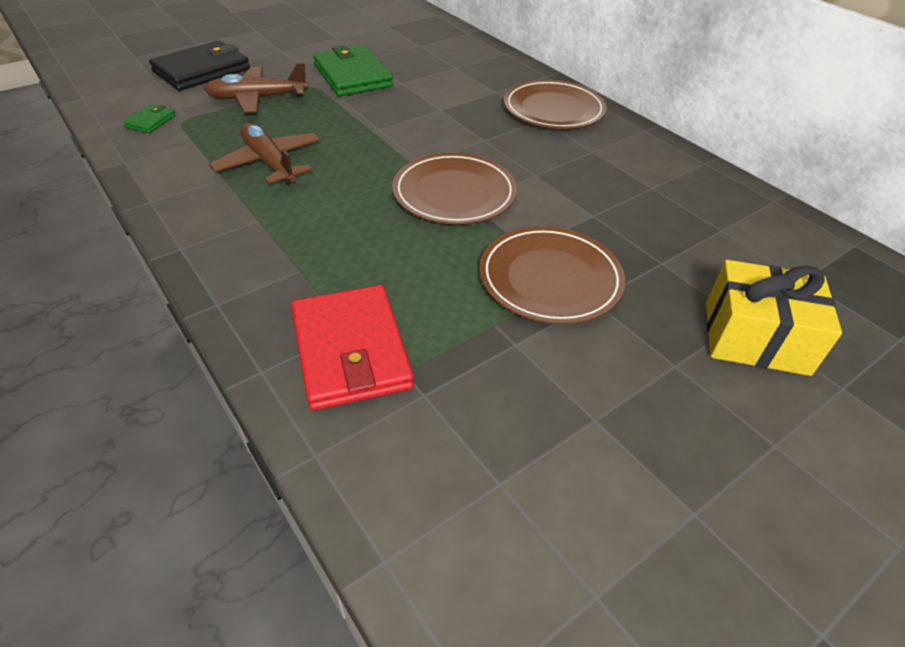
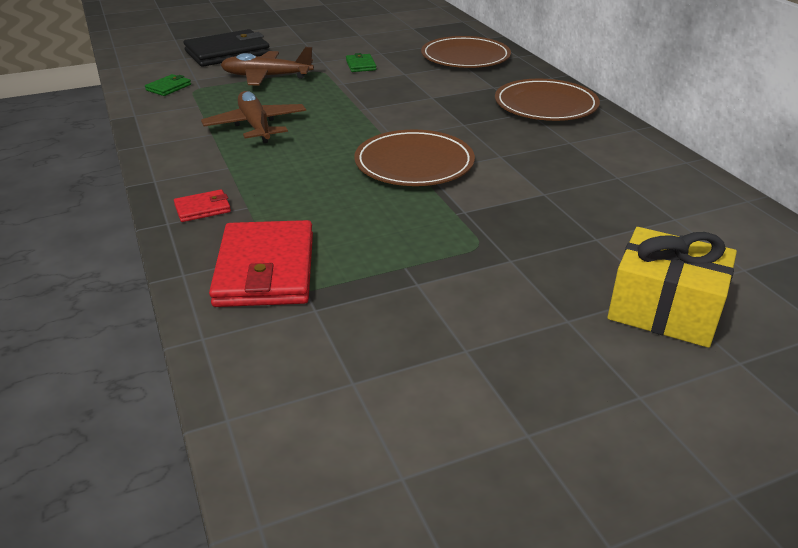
camera: 15 degrees right, 10 degrees down
(250, 279) = (203, 208): none -> red wallet
(352, 76) = (360, 65): green wallet -> green wallet, size x0.46
(550, 278) = (475, 238): brown plate -> brown plate (465, 57)

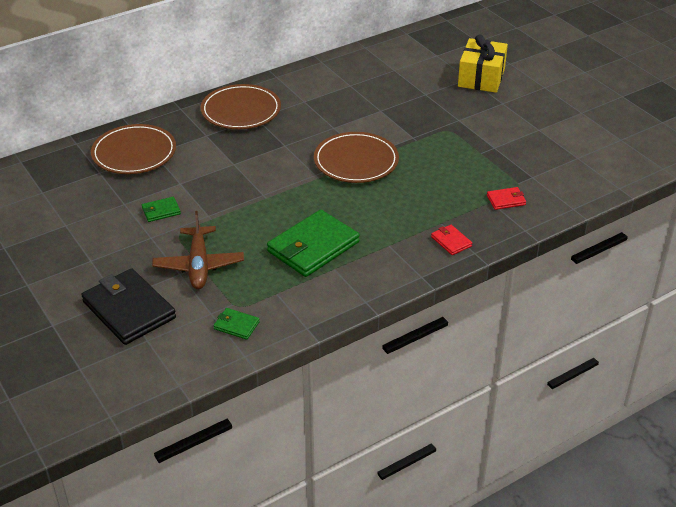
camera: 100 degrees left, 5 degrees up
(256, 126) = (313, 247): brown plane -> green wallet
(265, 269) = (506, 200): red wallet -> red wallet, size x0.46

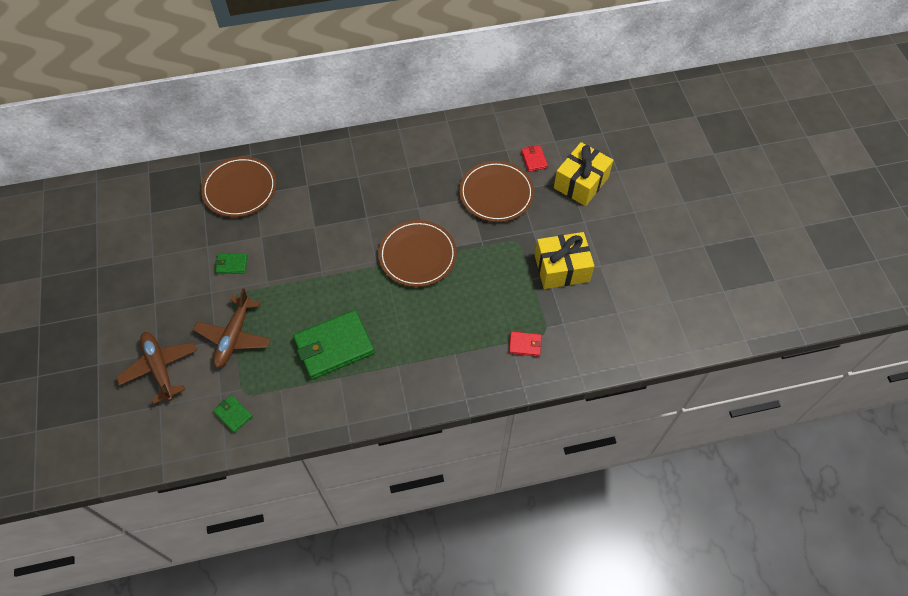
camera: 20 degrees right, 20 degrees up
(129, 310) = (160, 368): black wallet -> brown plane
(241, 110) = (349, 163): brown plate -> brown plate (496, 193)
(451, 241) = (452, 379): red wallet -> red wallet (534, 159)
(504, 139) = (561, 268): none -> yellow gift

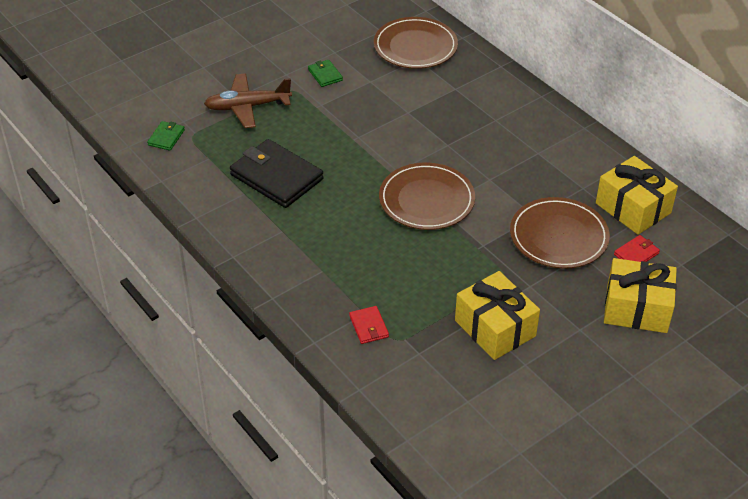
camera: 65 degrees right, 15 degrees down
(160, 368) = (188, 75): brown plane -> none
(334, 346) = (276, 177): green wallet -> black wallet
(492, 140) = (633, 208): none -> yellow gift

